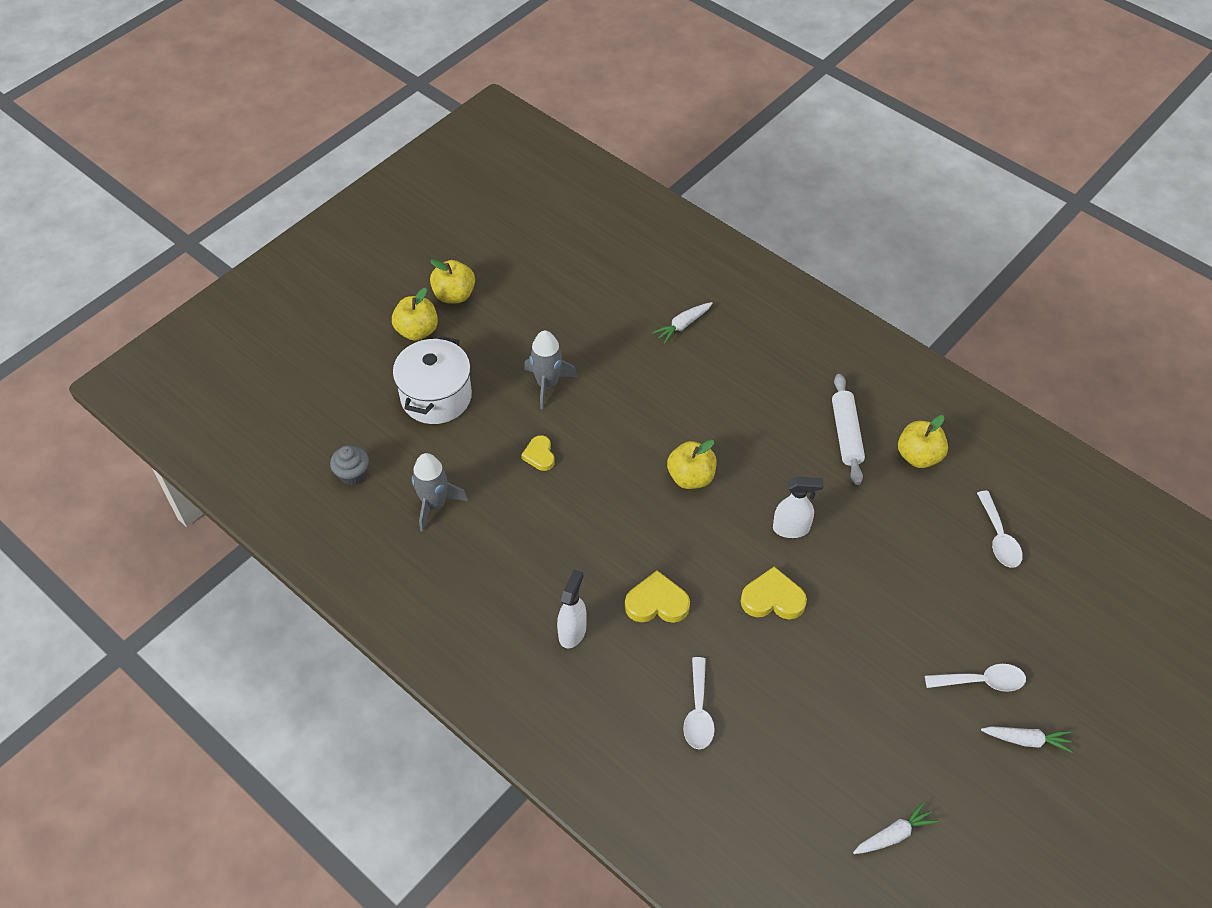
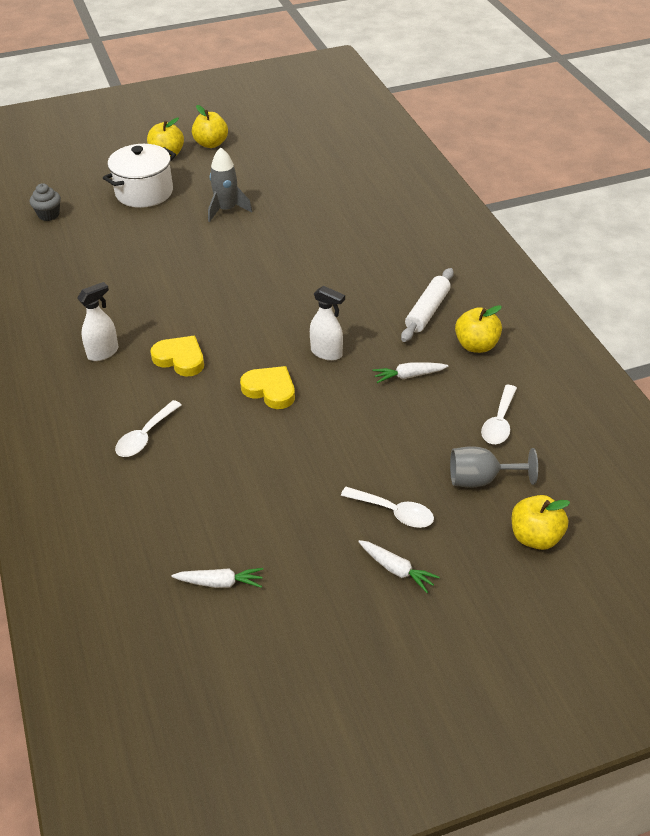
camera: 30 degrees right, 10 degrees down
(434, 504) = (84, 248): grey rocket -> none
(539, 455) = (181, 246): yellow heart -> none
(682, 325) = (358, 208): white carrot -> white carrot (409, 376)
(691, 477) = (278, 295): yellow apple -> yellow apple (535, 537)
(1027, 609) = (481, 480): none -> grey goblet

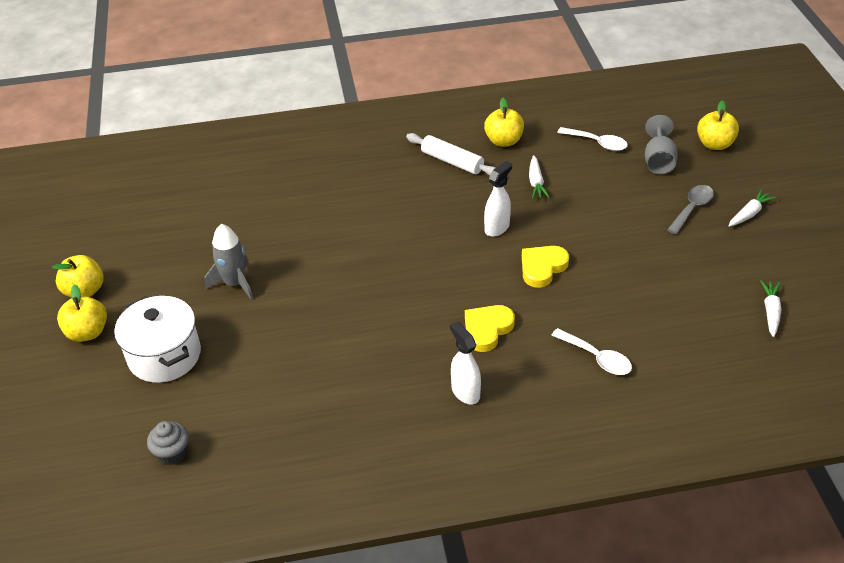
camera: 80 degrees left, 0 degrees up
(393, 512) = (692, 209): white spoon -> grey spoon

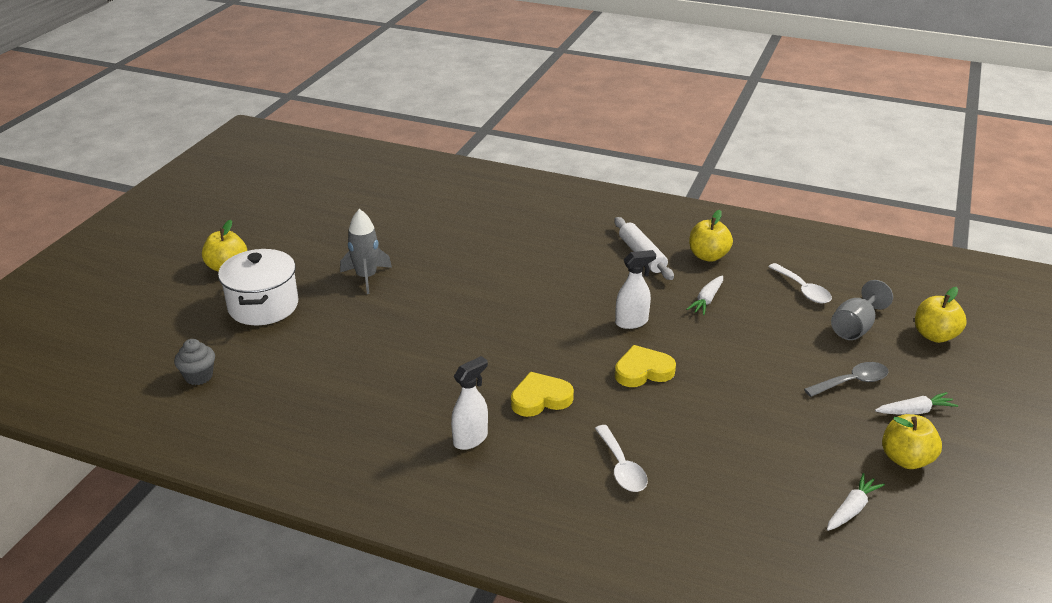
camera: 30 degrees right, 10 degrees down
(85, 291) = (254, 239): yellow apple -> yellow apple (906, 459)
(465, 392) = (471, 439): white spray bottle -> white spray bottle turned 45 degrees clockwise

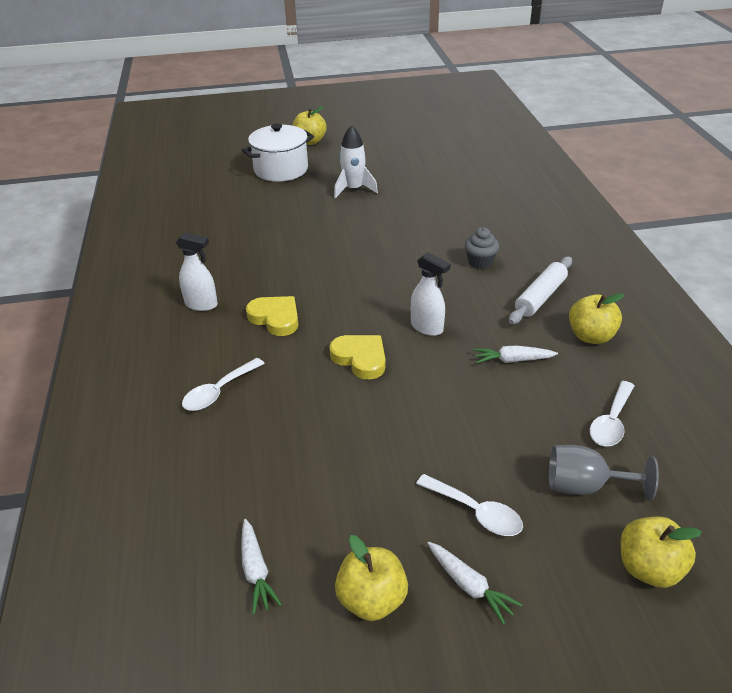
camera: 60 degrees right, 5 degrees up
(199, 376) = (190, 181): grey cupcake -> grey cupcake (480, 262)
(366, 277) = (353, 189): grey rocket -> white rocket
(851, 509) = (256, 571): white carrot -> white carrot turned 60 degrees clockwise
(852, 382) = (475, 512): grey spoon -> white spoon

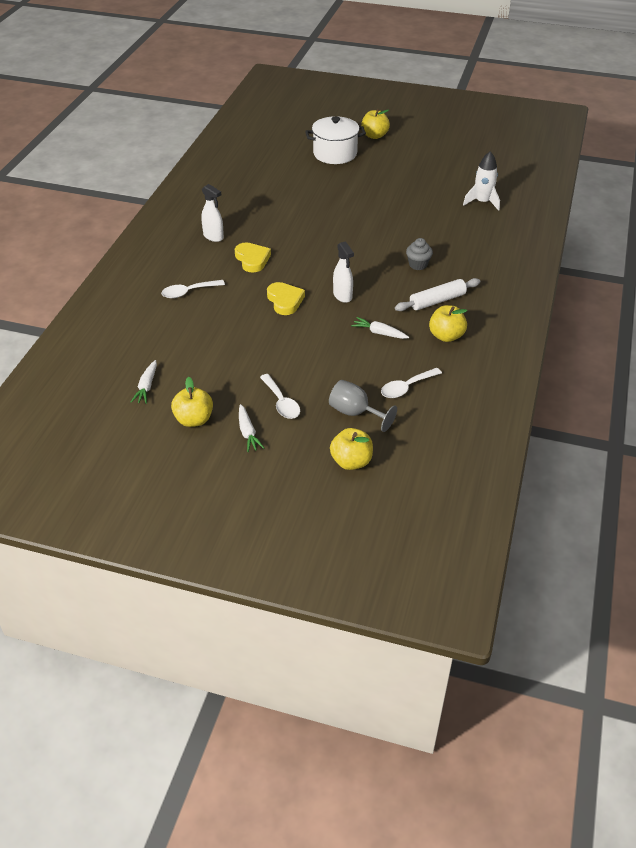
camera: 25 degrees right, 5 degrees up
(353, 189) = (375, 184): white rocket -> white rocket (482, 202)

